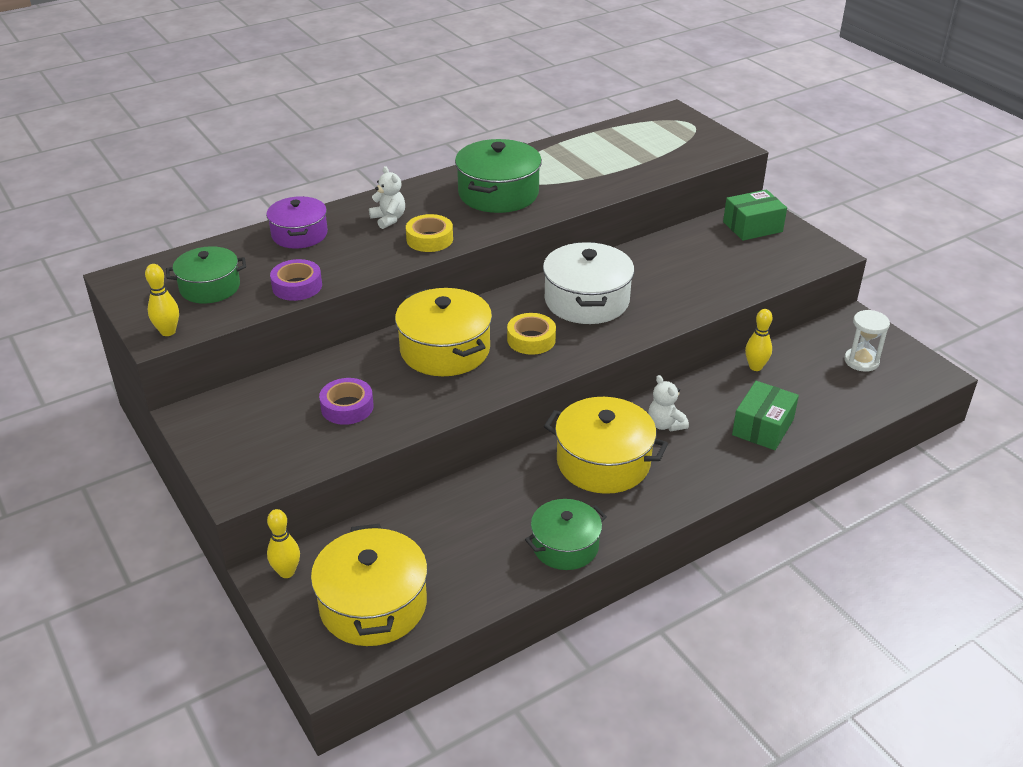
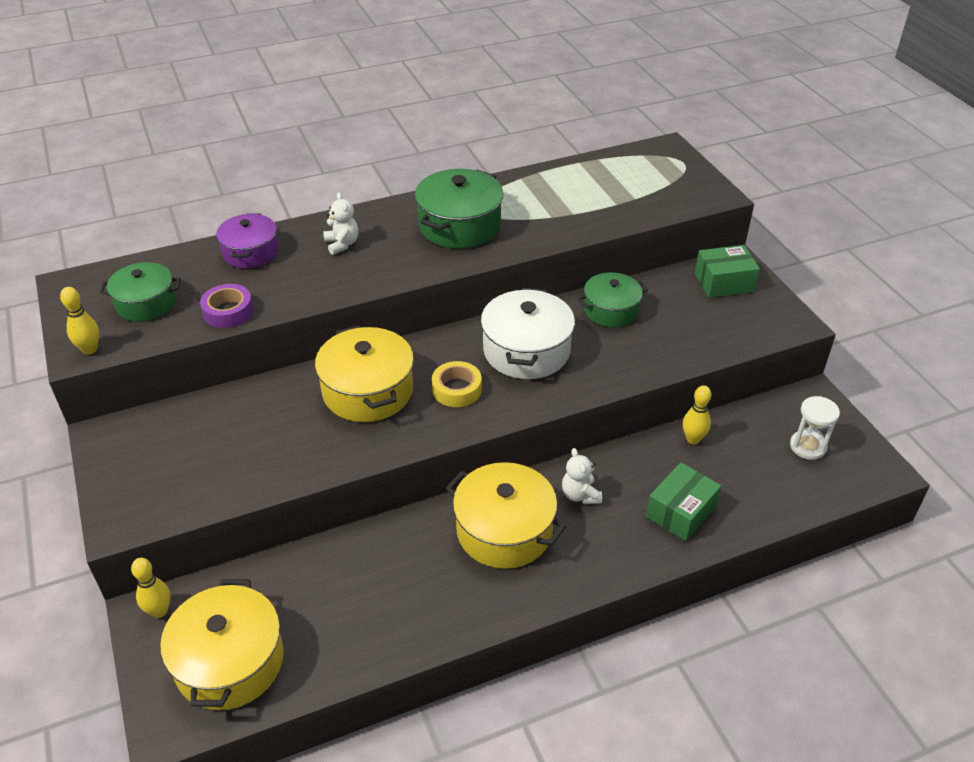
camera: 10 degrees right, 5 degrees up
(347, 407) = (252, 445): purple tape -> none
(429, 239) = (374, 272): yellow tape -> none
(565, 546) = (438, 623): green pot -> green pot (611, 310)

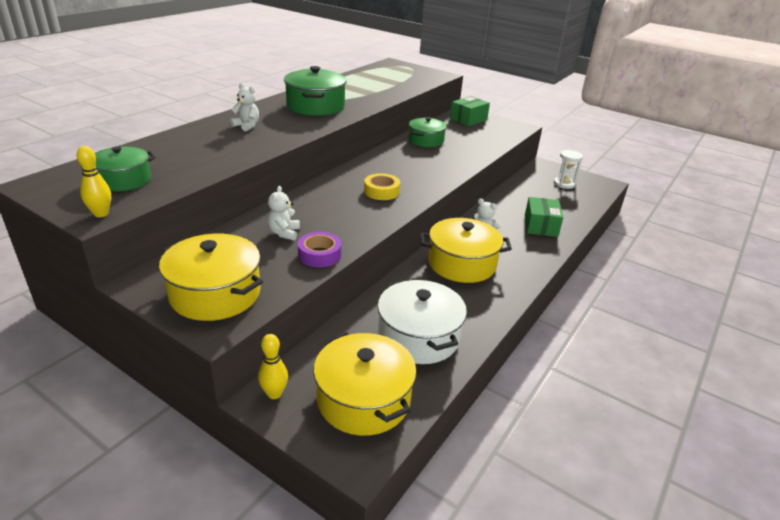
camera: 35 degrees left, 10 degrees down
(228, 312) = (201, 170): purple tape -> purple tape (319, 255)
(250, 252) = (181, 141): purple pot -> none
(287, 417) = (284, 233): none -> white teddy bear
(368, 391) = (325, 206): yellow pot -> yellow pot (215, 294)
(526, 351) = (401, 166): white pot -> white pot (418, 336)
(693, 439) = (510, 196): yellow bowling pin -> none

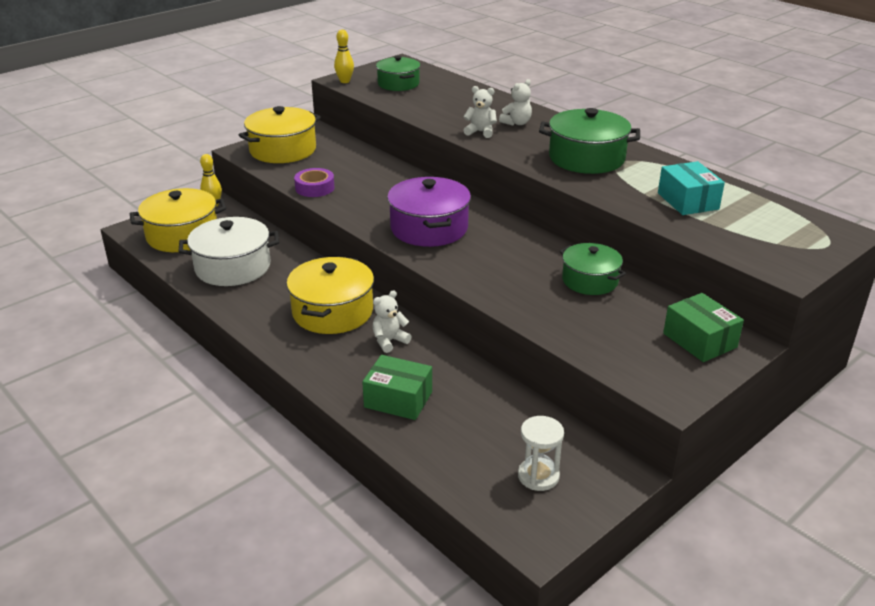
camera: 105 degrees right, 0 degrees up
(284, 233) = (358, 175): white teddy bear -> white teddy bear (480, 132)
(372, 86) = (688, 201): none -> turquoise box
(381, 191) = (429, 228): yellow tape -> purple pot

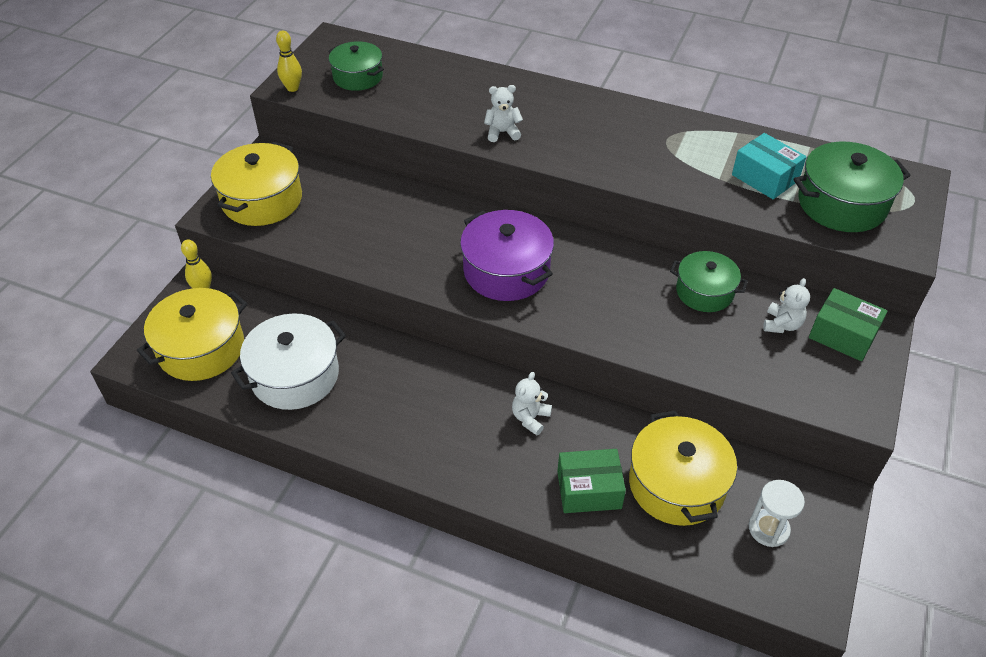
camera: 25 degrees left, 15 degrees up
(315, 188) = (342, 249): purple tape -> none
(332, 312) = (447, 400): yellow pot -> yellow pot (676, 484)
(516, 123) = (529, 107): white teddy bear -> white teddy bear (782, 324)
(586, 158) = (634, 143): green pot -> green pot (842, 204)

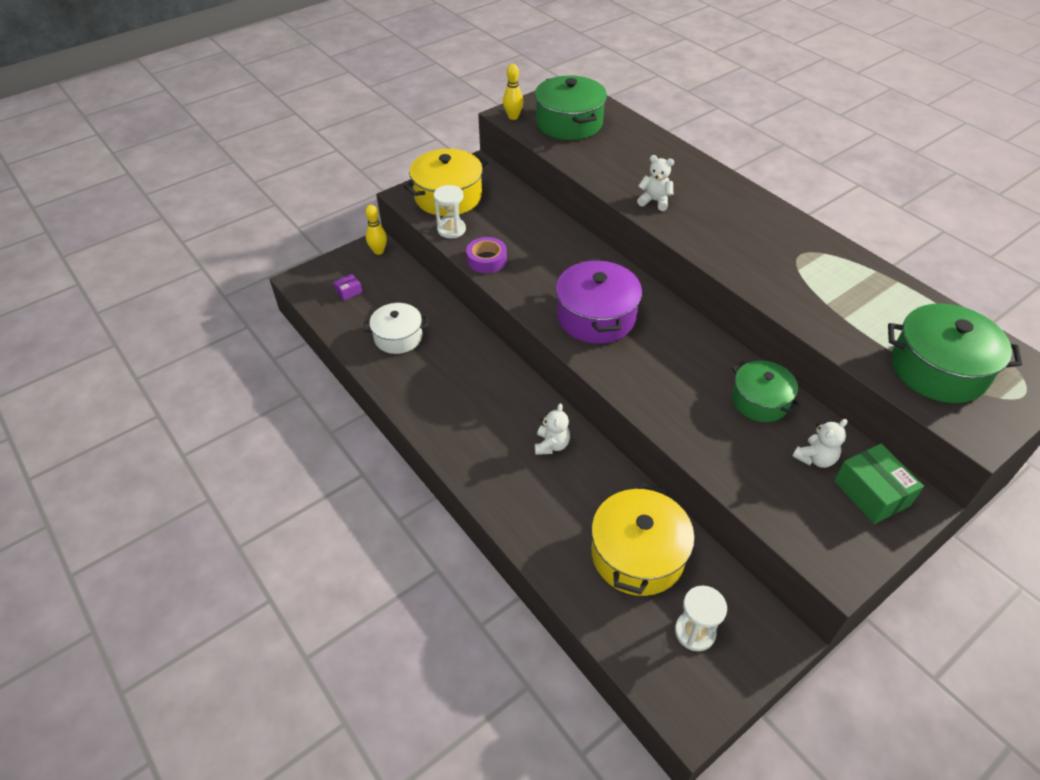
camera: 30 degrees right, 0 degrees up
(201, 348) = (349, 291): yellow pot -> purple box
(292, 235) = (451, 229): none -> white hourglass
(295, 375) = (398, 337): white pot -> white pot, size x0.66
(355, 254) = (486, 260): none -> purple tape
(358, 77) = (569, 123): green pot -> green pot, size x1.53
(530, 418) = (551, 445): white teddy bear -> white teddy bear turned 135 degrees clockwise
(589, 490) = (559, 523): green box -> none
(765, 177) = (874, 318): turquoise box -> none

